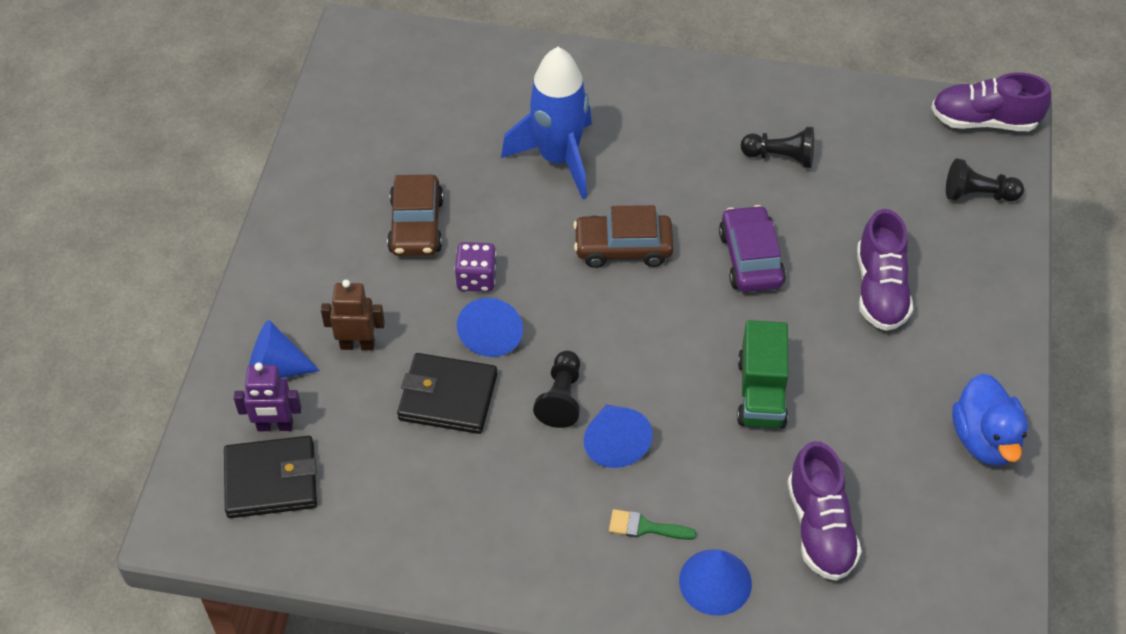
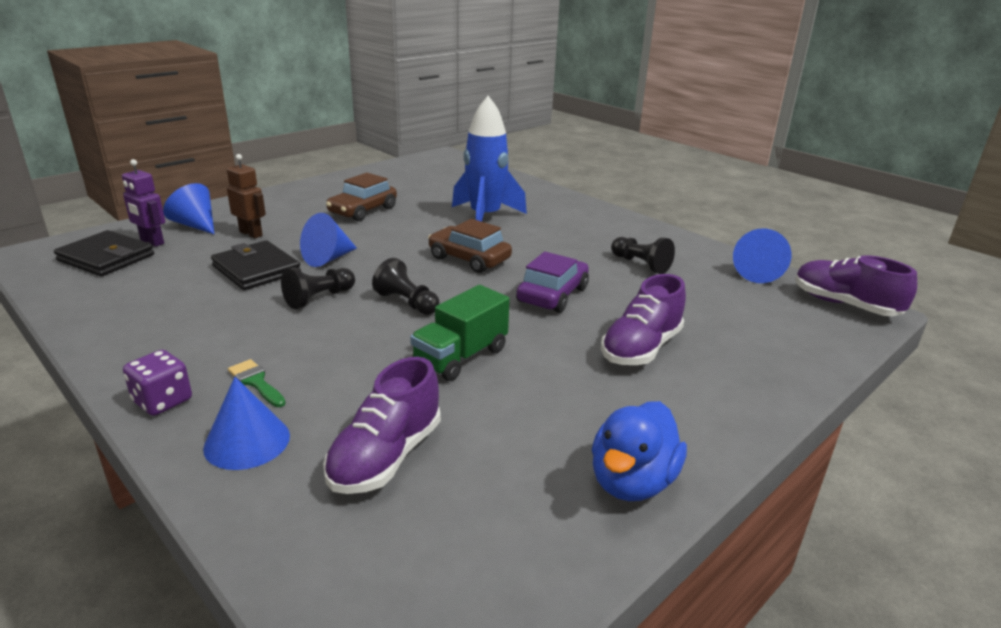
camera: 35 degrees right, 25 degrees down
(476, 278) = (359, 237): purple dice -> purple dice (162, 401)
(615, 443) = (314, 332): blue cone -> blue cone (758, 273)
(978, 194) = (798, 336): black pawn -> black pawn (407, 303)

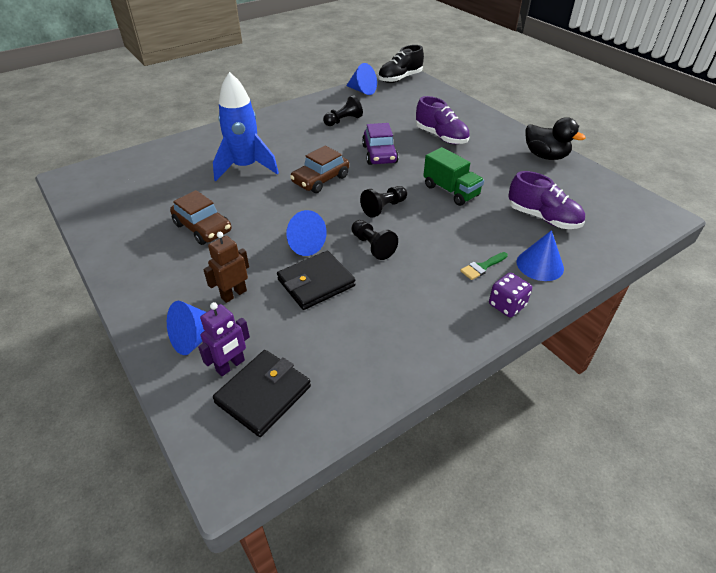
camera: 80 degrees left, 15 degrees up
(552, 295) = (379, 154): purple car -> purple car turned 135 degrees counterclockwise
(632, 482) = (545, 156): blue duck -> black duck
(844, 305) = (400, 79): purple shoe -> black shoe

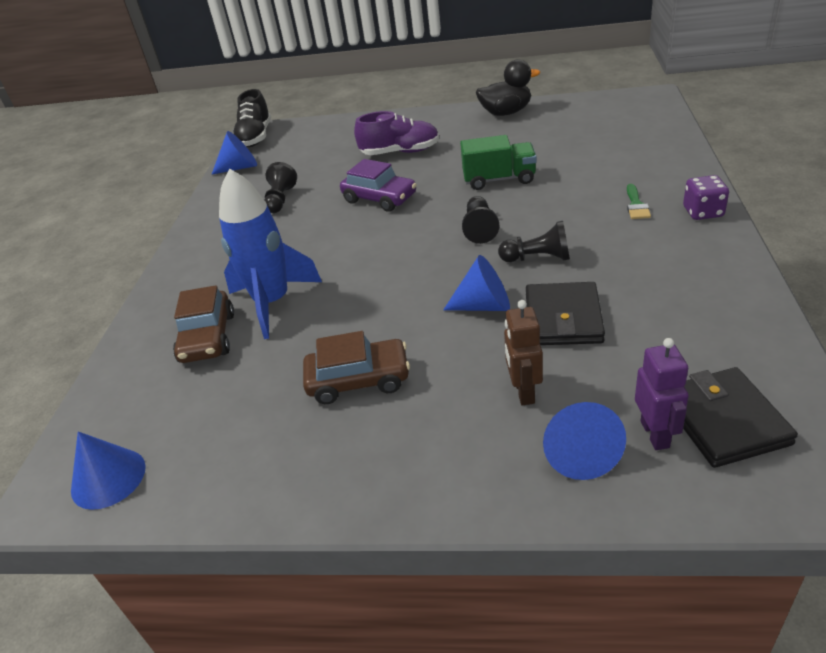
camera: 45 degrees left, 5 degrees down
(320, 179) = (375, 253): brown car -> brown car (208, 338)
(540, 265) = (661, 175): blue cone -> blue cone (108, 478)
(543, 218) = (596, 148): purple shoe -> none

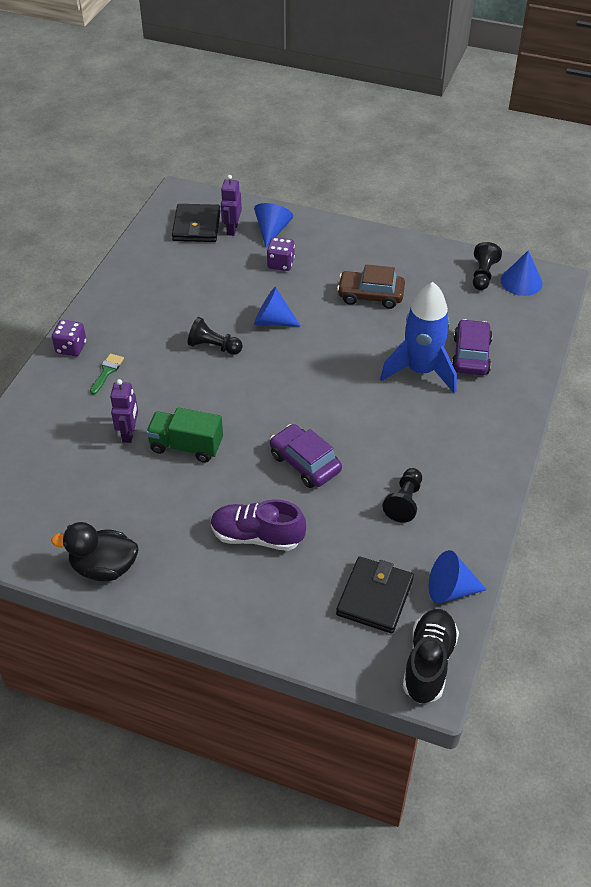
camera: 170 degrees left, 10 degrees up
(208, 338) = (471, 355): brown car -> purple car
(479, 228) = (237, 391): black pawn -> black pawn (483, 275)
(523, 392) = (280, 263): brown robot -> purple dice
(561, 172) = (129, 433): none -> purple robot
(563, 318) = (230, 297): black wallet -> black wallet (375, 597)

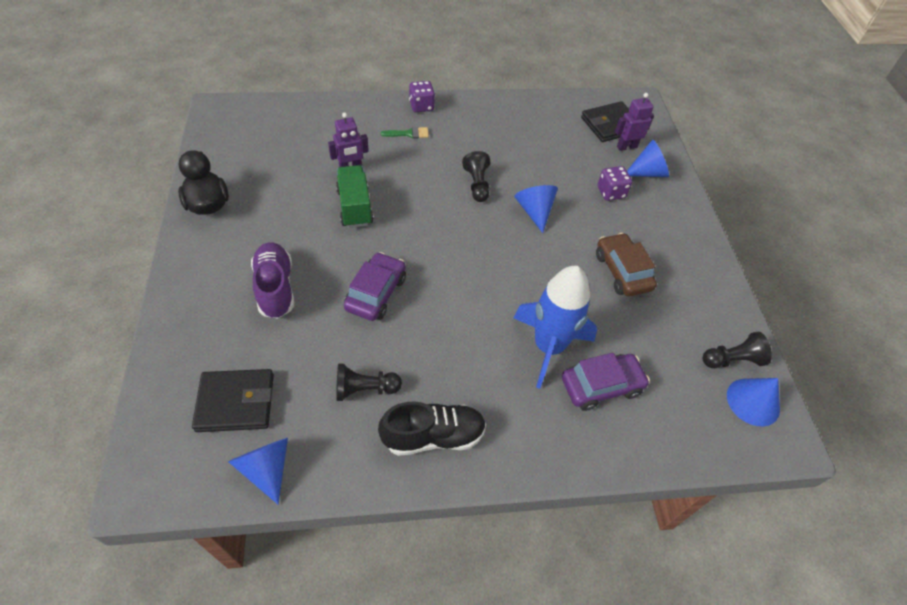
camera: 60 degrees right, 5 degrees up
(428, 663) = (167, 477): black shoe -> black shoe (433, 436)

